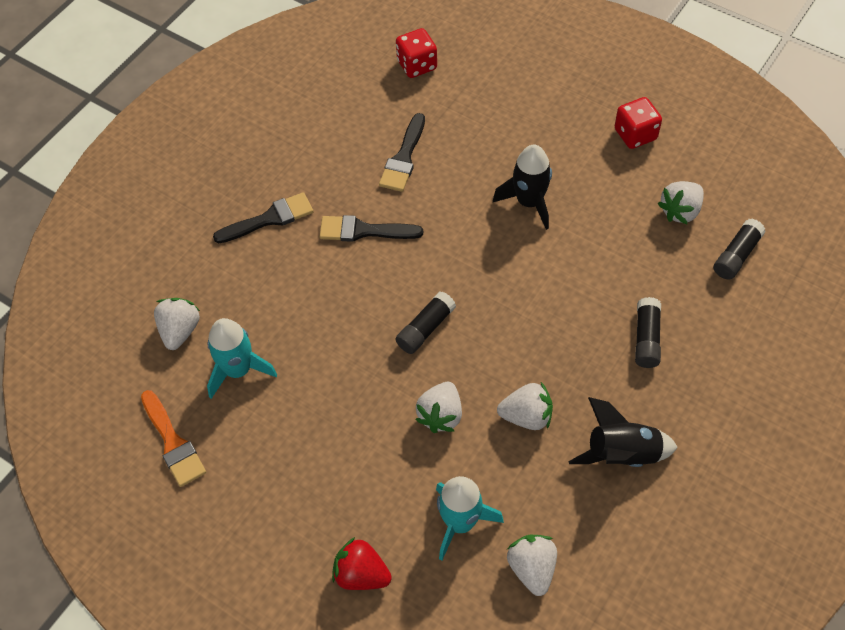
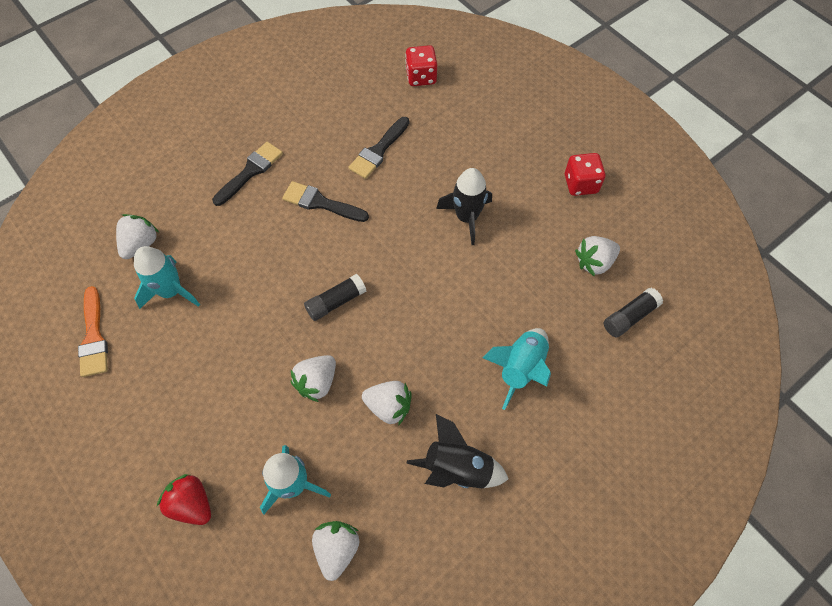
camera: 15 degrees right, 5 degrees up
(269, 219) = (250, 171): black brush -> black brush turned 45 degrees counterclockwise
(646, 338) = (520, 368): black glue stick -> turquoise rocket

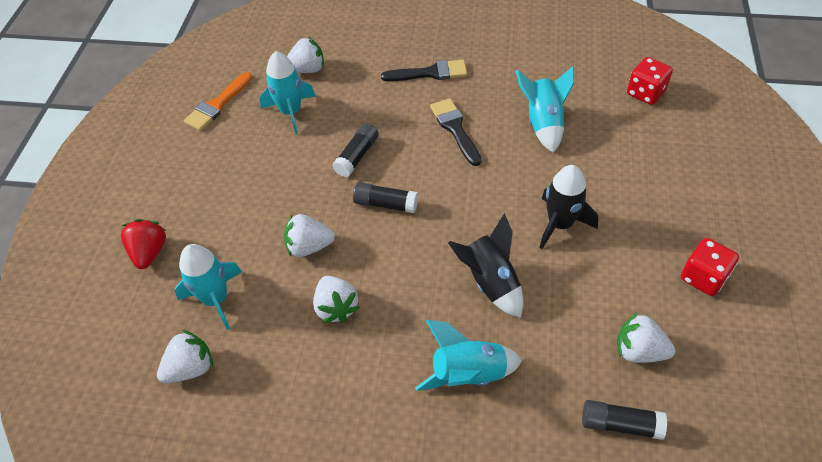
camera: 50 degrees right, 10 degrees down
(271, 283) = (357, 156): none -> black glue stick
(378, 151) = (543, 123): black brush -> turquoise rocket
(457, 468) = (331, 399): black rocket -> black rocket (490, 282)

